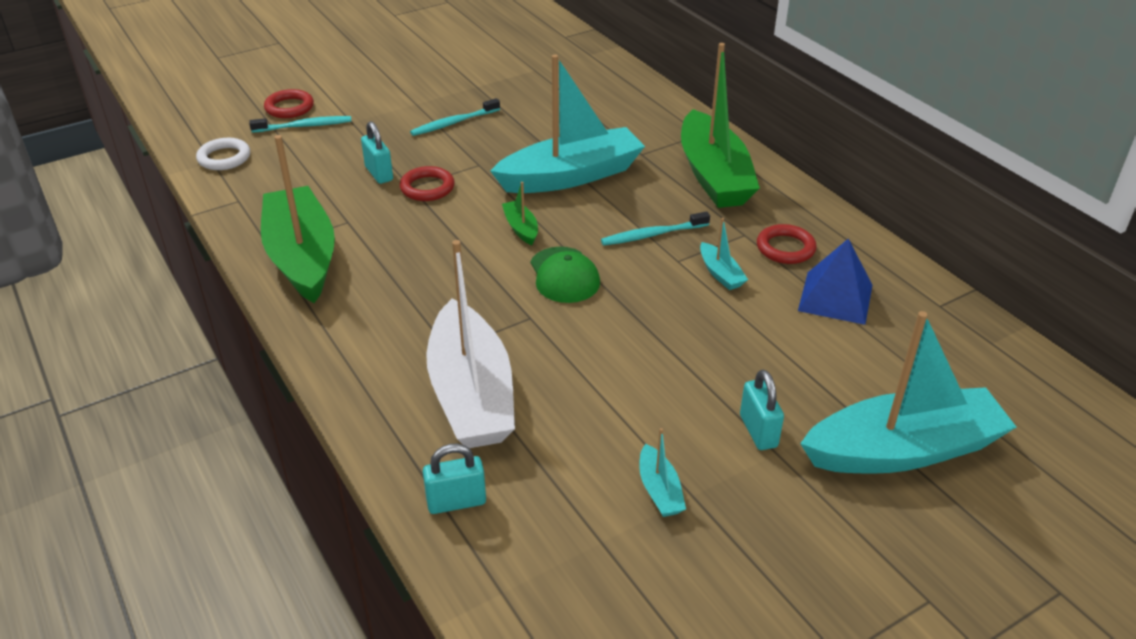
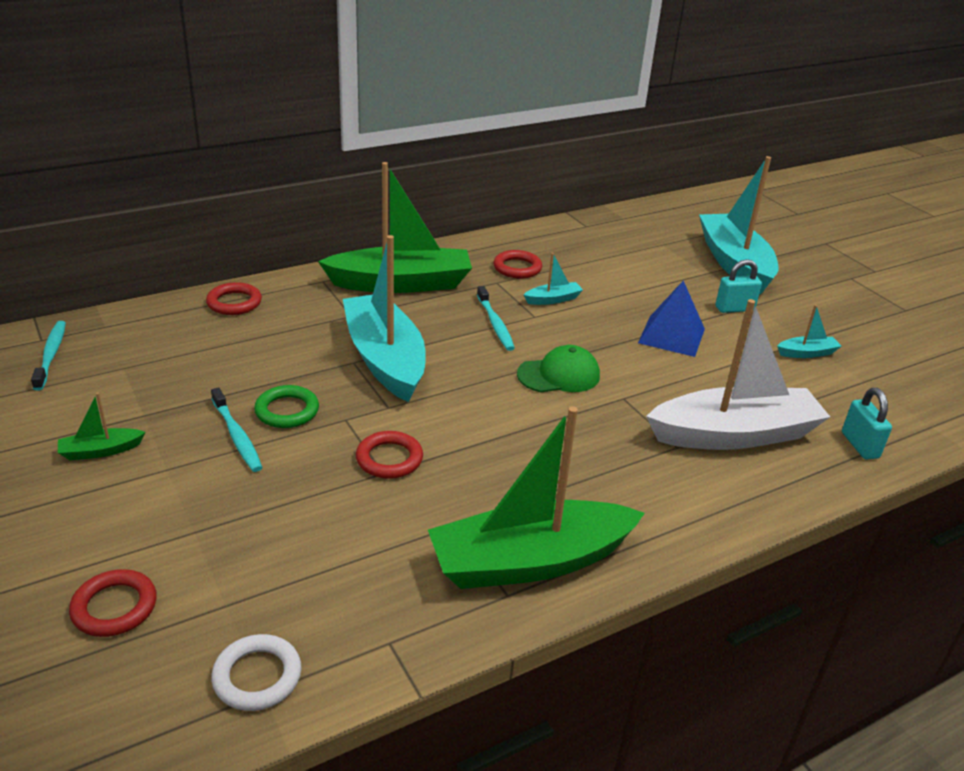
camera: 90 degrees left, 5 degrees down
(304, 126) = (187, 584): turquoise toothbrush -> turquoise toothbrush (51, 355)
(379, 174) = (347, 500): turquoise padlock -> none
(487, 139) = (287, 411): none -> green ring
(521, 228) = (479, 395): green boat -> green boat (100, 451)
(643, 98) = (234, 303): none -> red ring
(835, 297) = (580, 259): blue pyramid -> blue pyramid (671, 335)

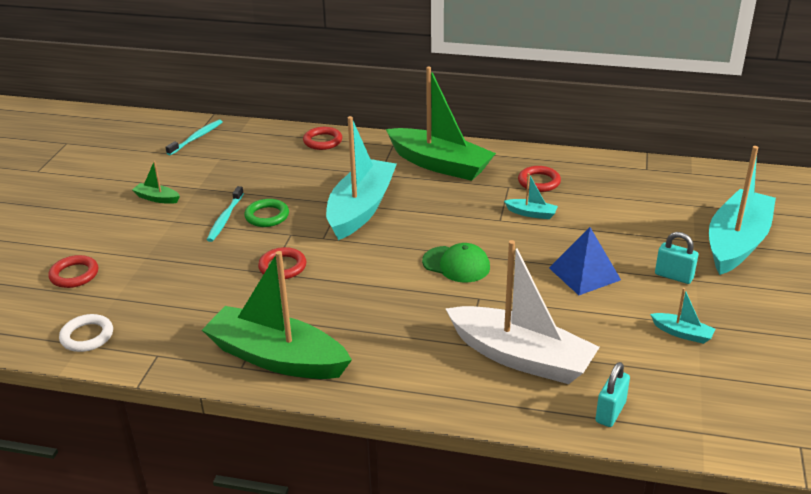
camera: 45 degrees right, 0 degrees up
(495, 324) = (463, 214): turquoise toothbrush -> none

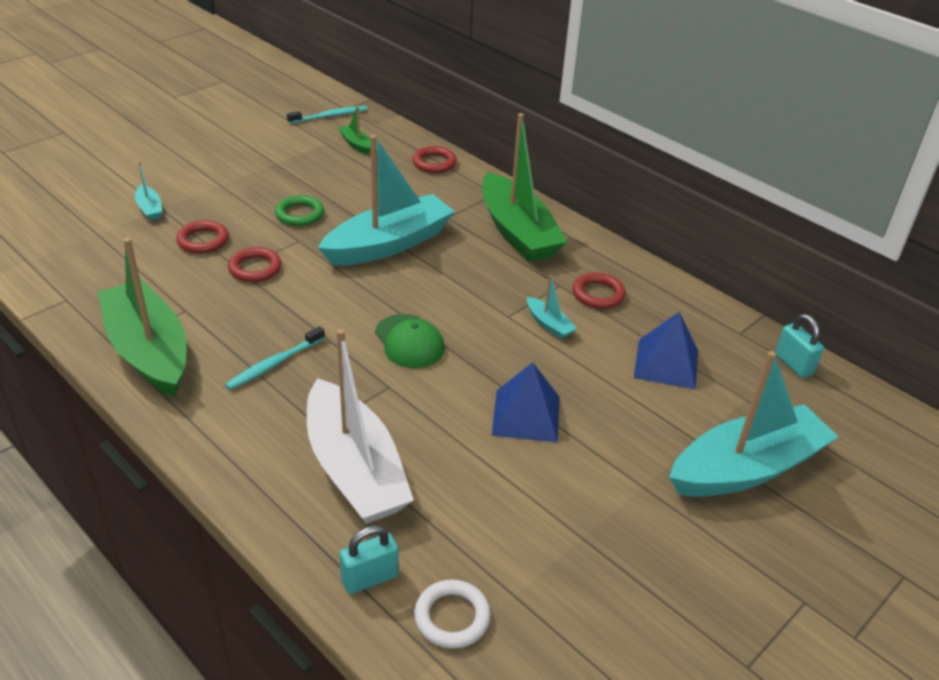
camera: 30 degrees right, 5 degrees up
(74, 275) = (93, 199): red ring -> red ring (203, 240)
(87, 336) = (39, 256): white ring -> white ring (452, 617)
(157, 198) = (232, 159): green boat -> green boat (356, 144)
(225, 219) = (263, 201): turquoise toothbrush -> turquoise toothbrush (274, 364)
(627, 205) = (666, 363): none -> blue pyramid
(674, 276) = (622, 468): turquoise padlock -> turquoise padlock (793, 364)
(682, 333) = (552, 537): turquoise boat -> turquoise boat (149, 209)

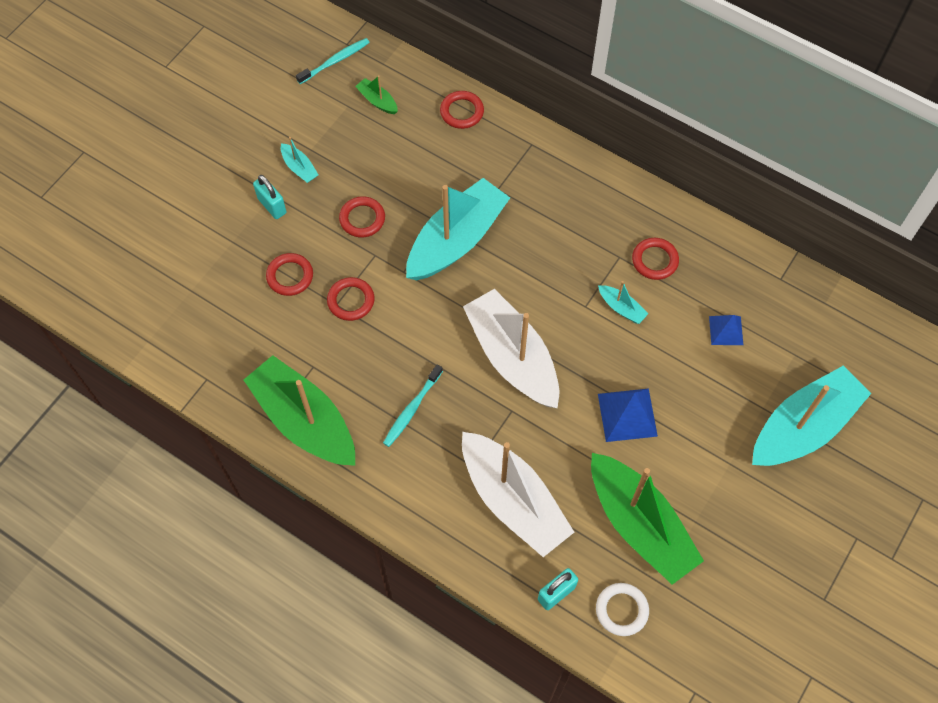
camera: 10 degrees left, 25 degrees up
(149, 209) = (222, 245): turquoise boat -> turquoise boat (299, 168)
(299, 214) = (362, 219): green ring -> red ring
(409, 341) = (512, 357): green cap -> white boat
(517, 232) = (566, 195): green boat -> green boat (639, 525)
(666, 363) = (726, 330): blue pyramid -> blue pyramid, size x0.63
(793, 364) = (828, 306): turquoise padlock -> turquoise padlock (272, 206)

